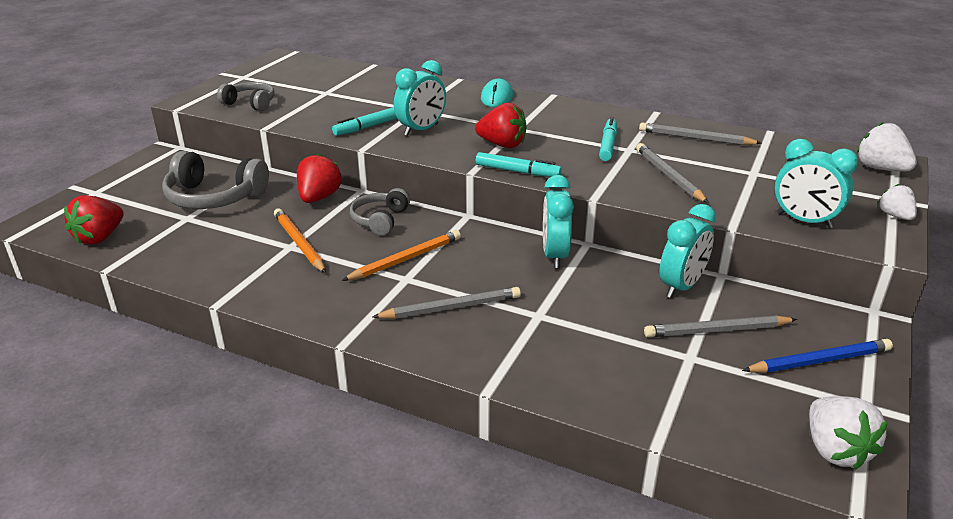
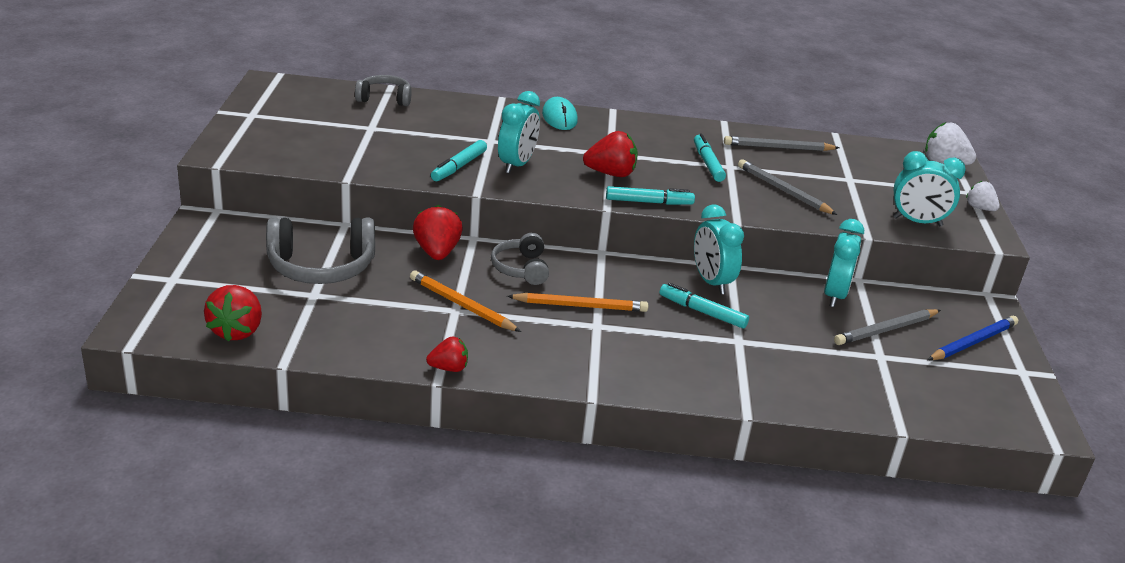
camera: 25 degrees left, 0 degrees up
(237, 295) = (449, 368): none -> red strawberry
(250, 103) = (298, 150): grey headphones -> grey headphones (384, 99)
(406, 259) = (580, 306): orange pencil -> orange pencil turned 60 degrees clockwise
(451, 308) = (660, 346): grey pencil -> none
(522, 282) = (702, 312): none -> turquoise marker
(835, 450) = (1021, 409): white strawberry -> none

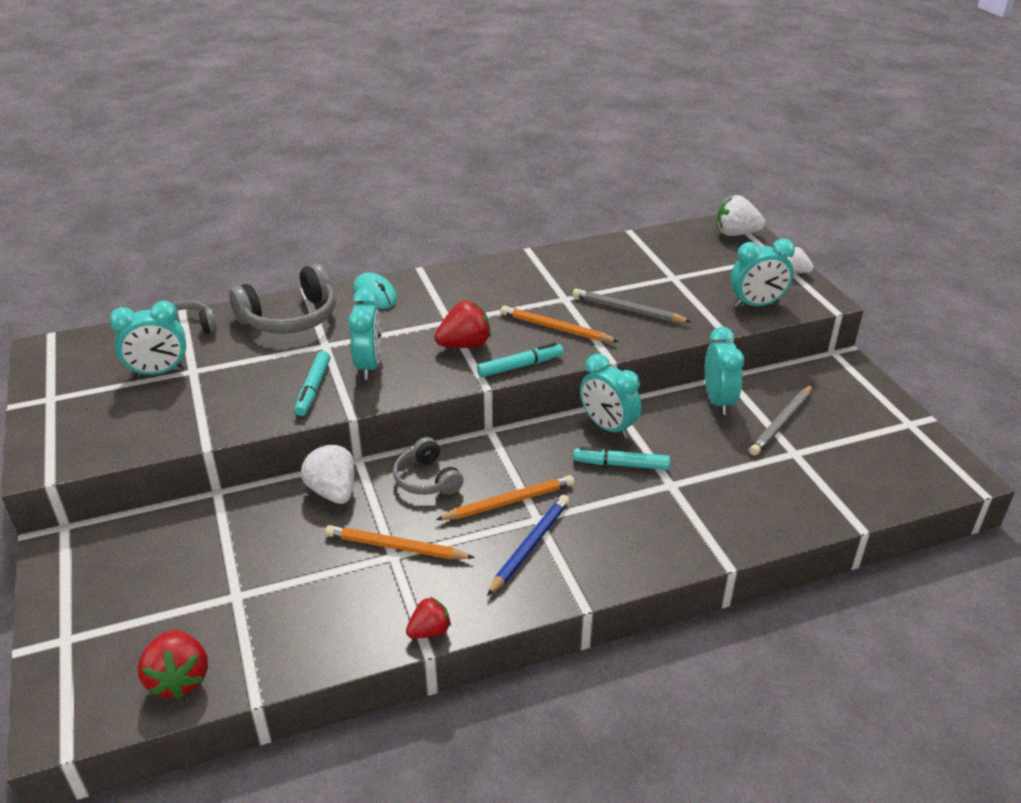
camera: 20 degrees left, 5 degrees up
(321, 267) = (223, 556): grey headphones -> grey headphones (290, 318)
(344, 121) = (158, 372): none -> turquoise clock
(437, 252) = (333, 491): red strawberry -> white strawberry
(703, 185) = (555, 328): none -> orange pencil
(708, 163) = (543, 302): turquoise marker -> none
(778, 148) = (592, 263): grey pencil -> none
(973, 342) = (855, 408): blue pencil -> blue pencil (530, 545)

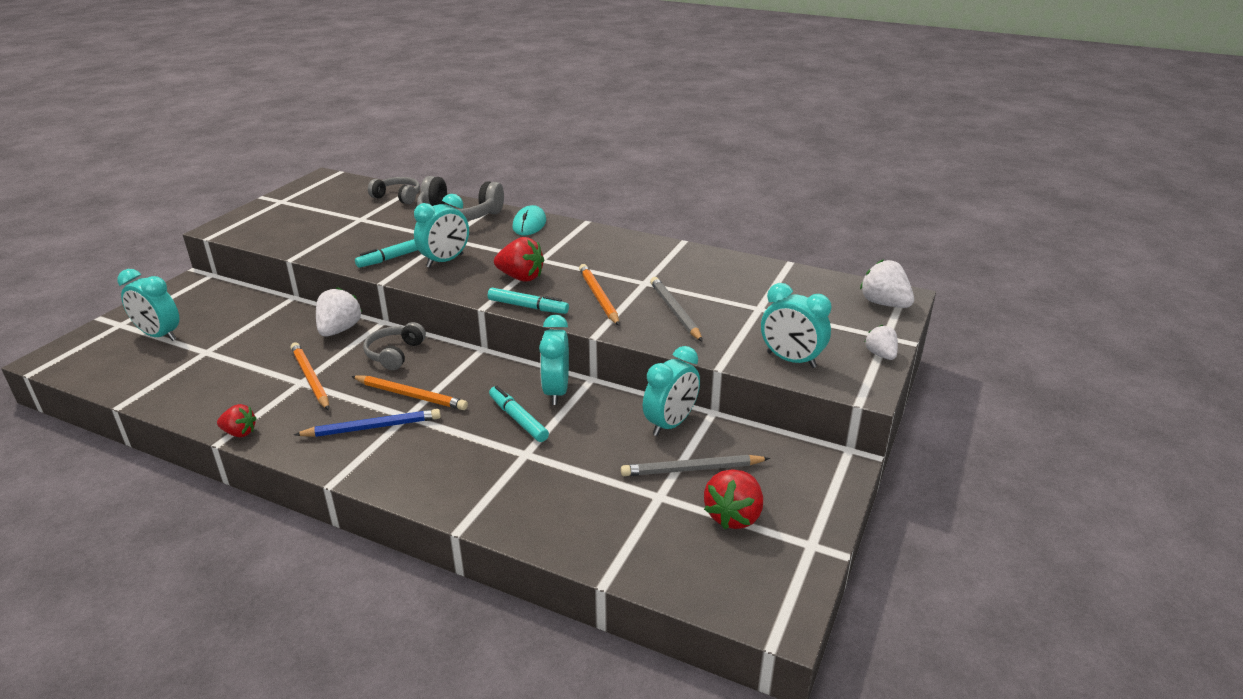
camera: 45 degrees right, 5 degrees down
(158, 372) = (345, 212): turquoise clock -> turquoise clock (159, 335)
(179, 679) = (117, 372): red strawberry -> red strawberry (734, 516)

